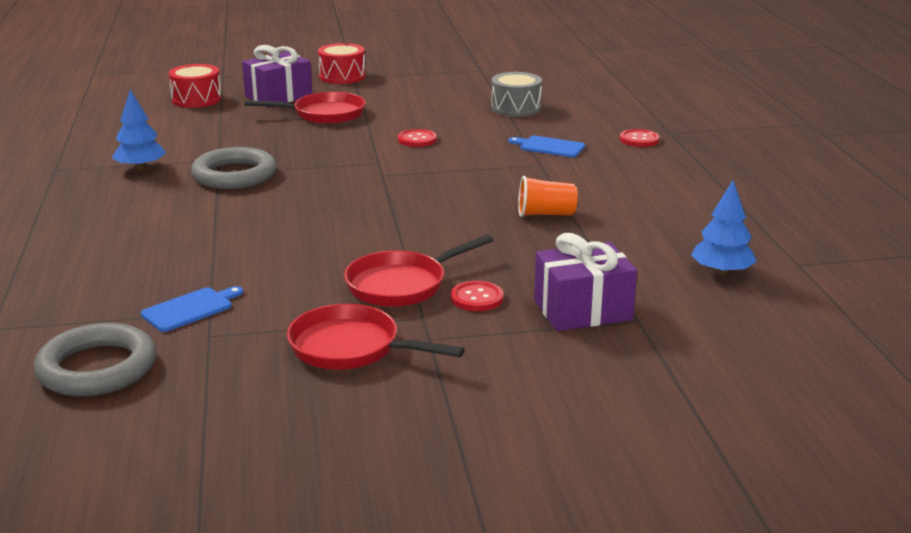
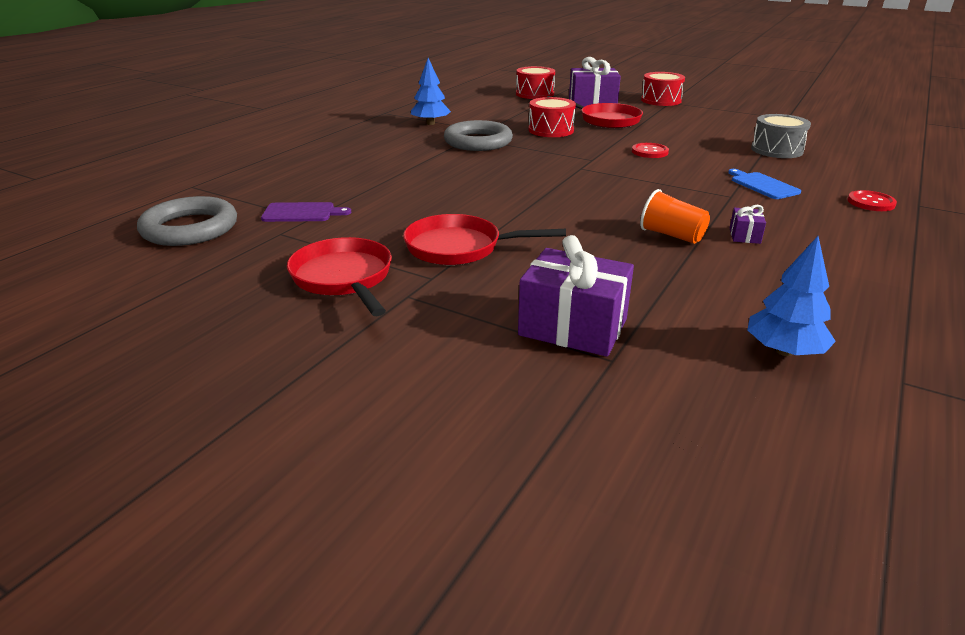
camera: 40 degrees right, 5 degrees up
(190, 309) = (302, 213): blue cutting board -> purple cutting board
(288, 141) = (551, 130): none -> red drum
(477, 298) = (498, 280): red button -> none
(594, 196) = (744, 235): none -> purple gift

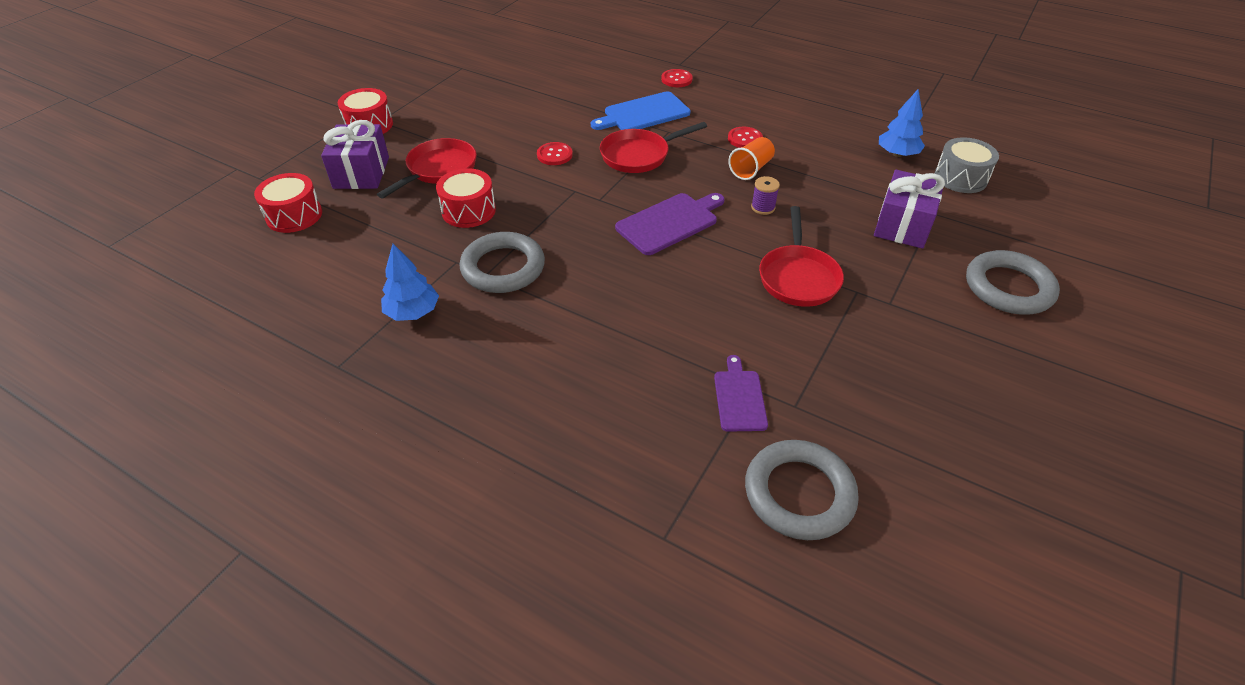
camera: 90 degrees left, 15 degrees up
(344, 278) = (874, 343): red pan -> red pan (639, 155)
(424, 398) = (1008, 287): none -> grey ring
(549, 194) = (670, 222): none -> purple cutting board
(589, 237) = (763, 207): none -> purple spool
(744, 235) = (745, 139): purple gift -> red button
(762, 185) = (643, 113): blue cutting board -> blue cutting board, size x1.58
(776, 150) = (556, 91): grey drum -> grey drum (960, 178)

